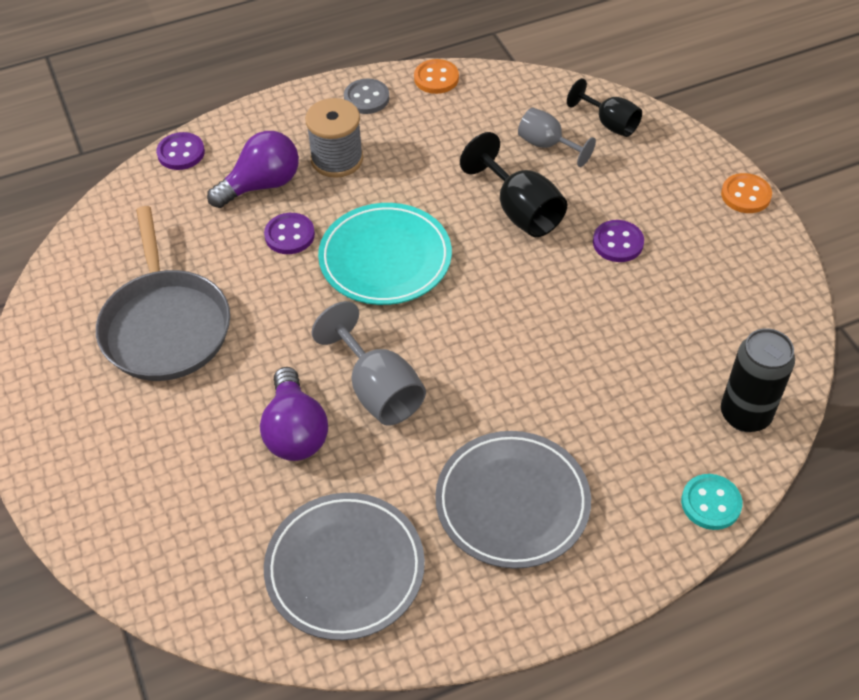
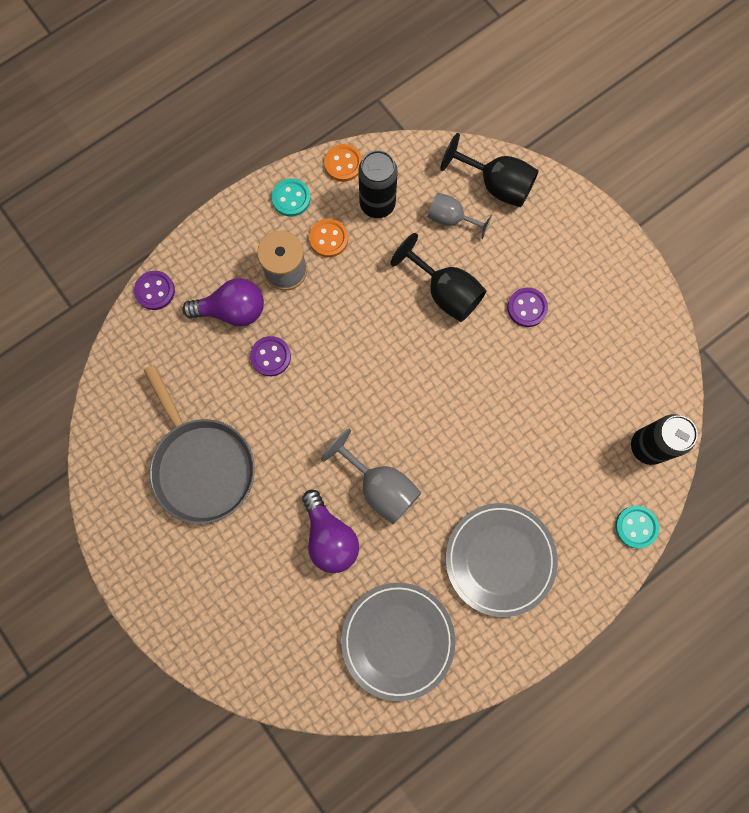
camera: 15 degrees left, 25 degrees up
(261, 185) = (232, 310): purple light bulb -> purple light bulb turned 45 degrees clockwise
(366, 98) = (291, 198): grey button -> turquoise button
(385, 258) = (352, 363): turquoise plate -> none
(464, 118) = (377, 204): none -> black can
(609, 123) = (496, 185): black goblet -> black goblet, size x1.50
(745, 195) = (615, 238): orange button -> orange button (328, 239)

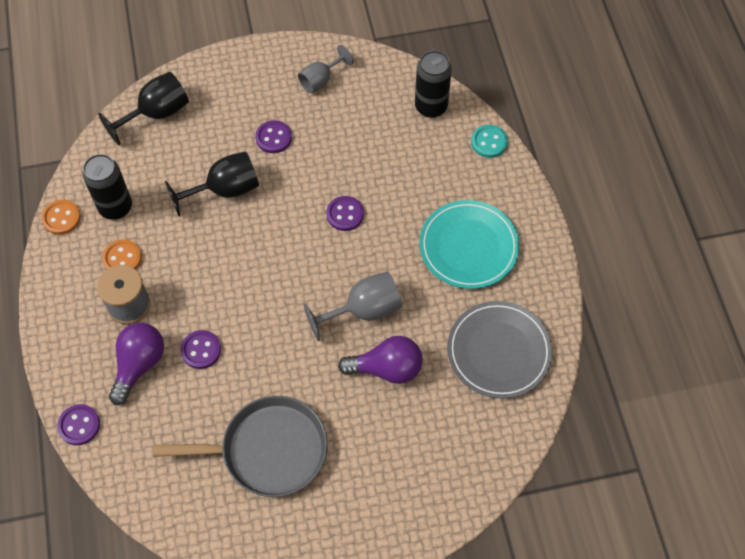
camera: 65 degrees left, 15 degrees down
(291, 198) = (65, 273): turquoise button -> none
(451, 219) = (164, 158): grey goblet -> grey goblet (321, 80)
(475, 419) = (345, 214): none -> purple button
(500, 559) = (468, 247): grey plate -> turquoise plate

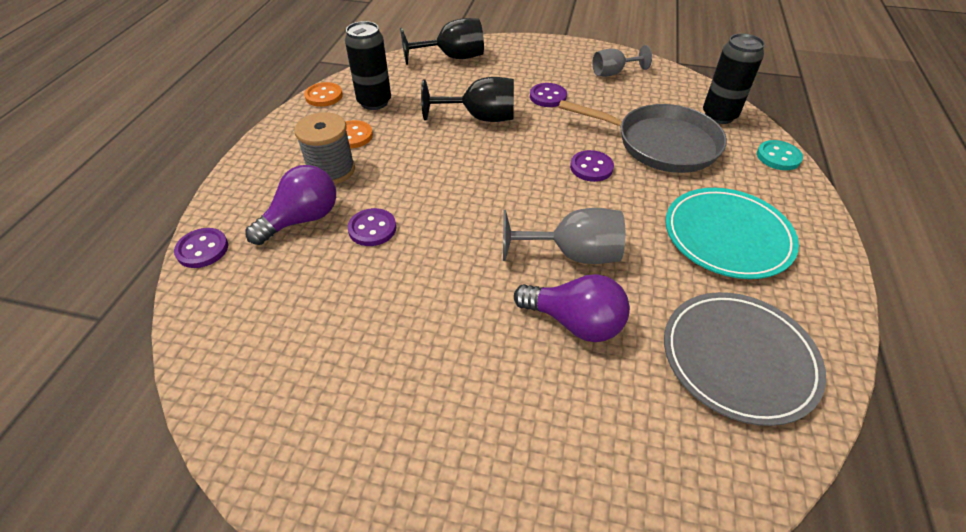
camera: 25 degrees right, 15 degrees down
(268, 450) = (379, 355): grey pan -> grey pan (661, 144)

